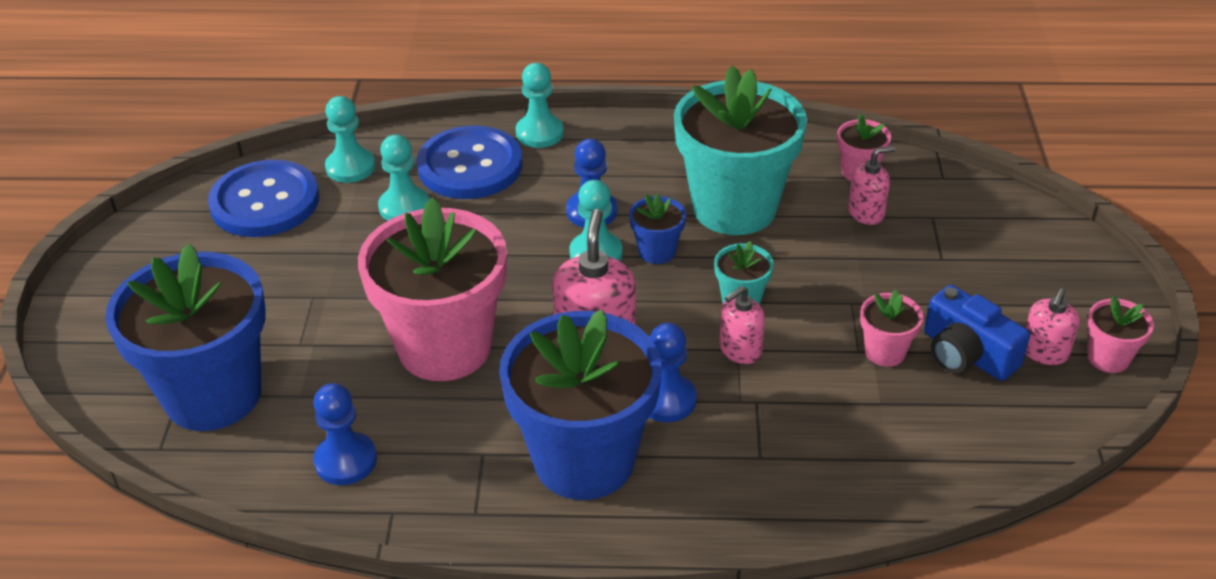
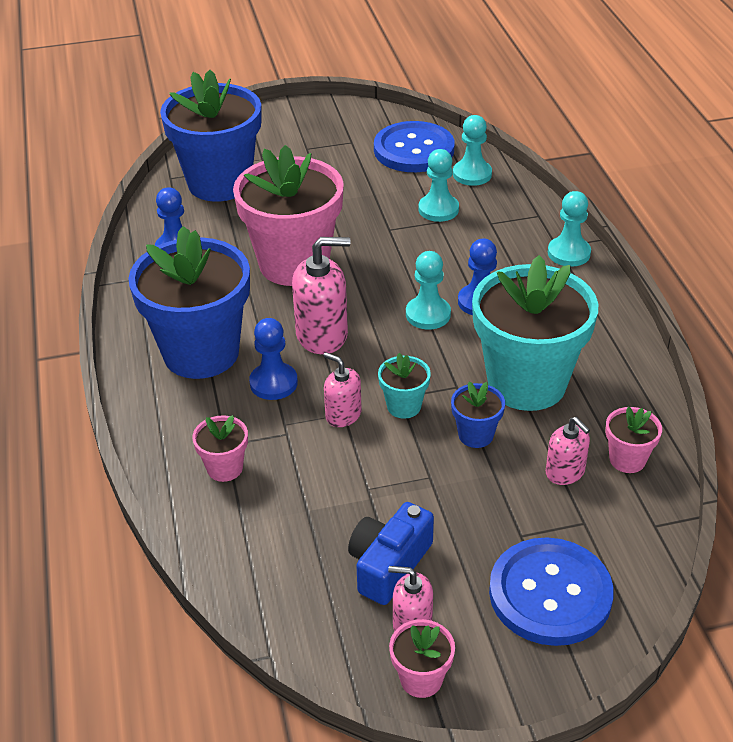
camera: 75 degrees right, 0 degrees up
(470, 166) = (505, 228): blue button -> blue button (550, 594)
(657, 251) = (445, 347): blue flower pot -> blue flower pot (476, 435)
(885, 352) = (372, 506): pink flower pot -> pink flower pot (225, 468)

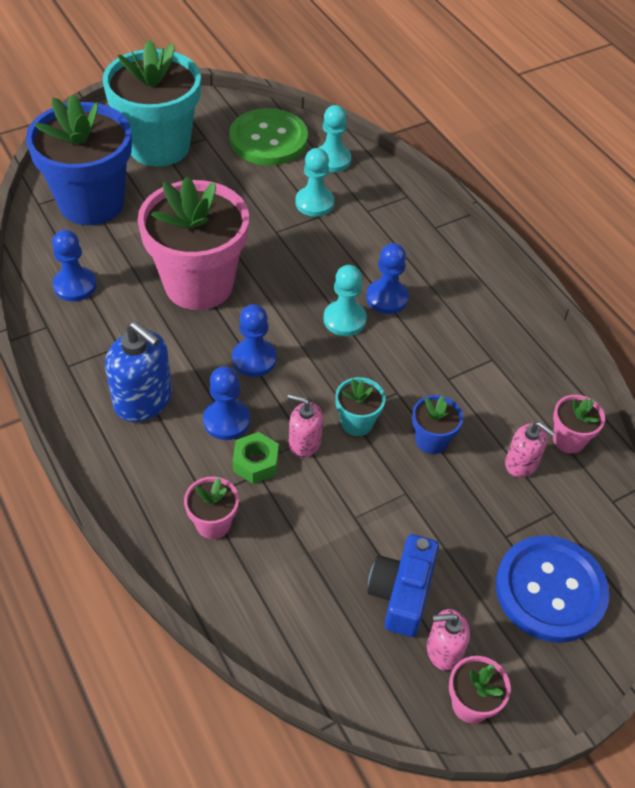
camera: 20 degrees left, 10 degrees up
(201, 353) = (143, 400): blue flower pot -> blue soap dispenser
(287, 423) = (256, 463): none -> green nut
(322, 335) = (254, 359): pink soap dispenser -> blue pawn
(414, 150) = (268, 139): blue button -> green button
(526, 383) = (457, 377): turquoise flower pot -> turquoise flower pot (159, 146)
(569, 253) = (447, 233): turquoise pawn -> none

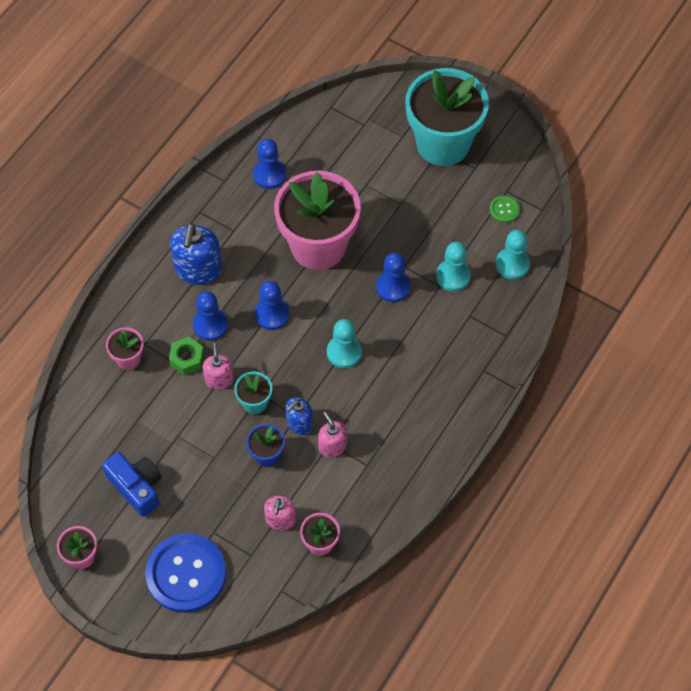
camera: 65 degrees right, 10 degrees up
(91, 203) = (353, 137): blue flower pot -> none
(268, 139) = (504, 209): green button -> green button, size x0.42
(387, 298) = (383, 370): blue pawn -> blue pawn (393, 287)
(401, 593) = (136, 487): blue camera -> blue camera turned 60 degrees clockwise
(408, 394) = (299, 423): none -> blue soap dispenser
(443, 650) = (109, 527): pink soap dispenser -> pink soap dispenser (332, 446)

